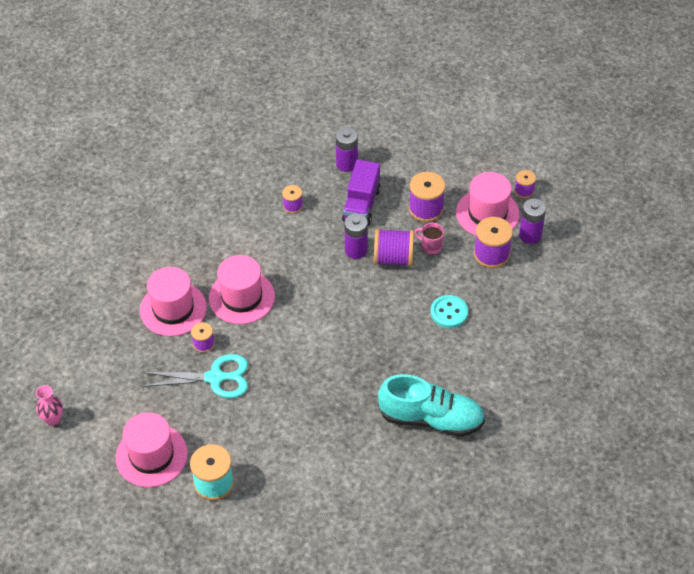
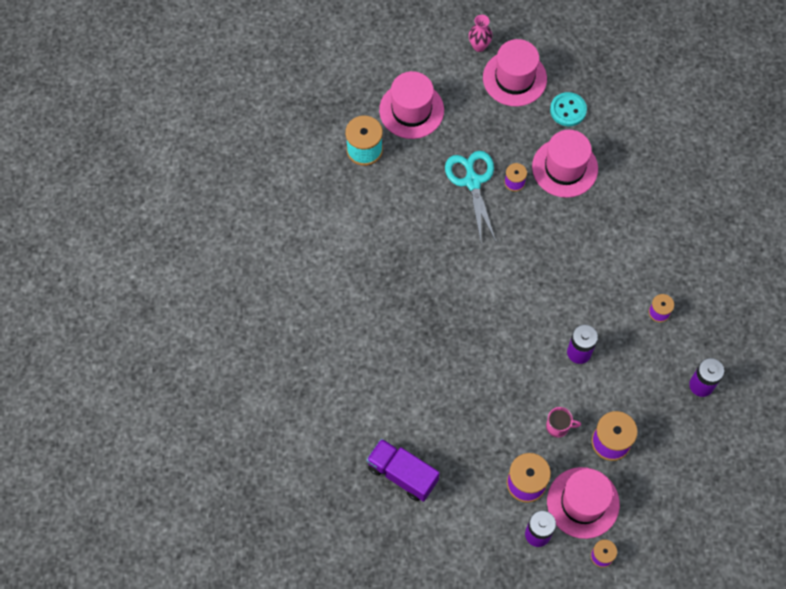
camera: 110 degrees right, 15 degrees up
(215, 378) = (472, 181): turquoise scissors -> turquoise scissors turned 150 degrees clockwise
(241, 297) = (557, 230): pink hat -> pink hat (514, 78)
(361, 205) = (638, 379): purple truck -> purple truck (402, 474)
(393, 258) = (555, 384): purple spool -> none
(431, 246) = (558, 426): pink mug -> pink mug turned 45 degrees clockwise
(431, 419) = (354, 346): turquoise shoe -> none
(449, 312) = (468, 410): turquoise button -> turquoise button (568, 110)

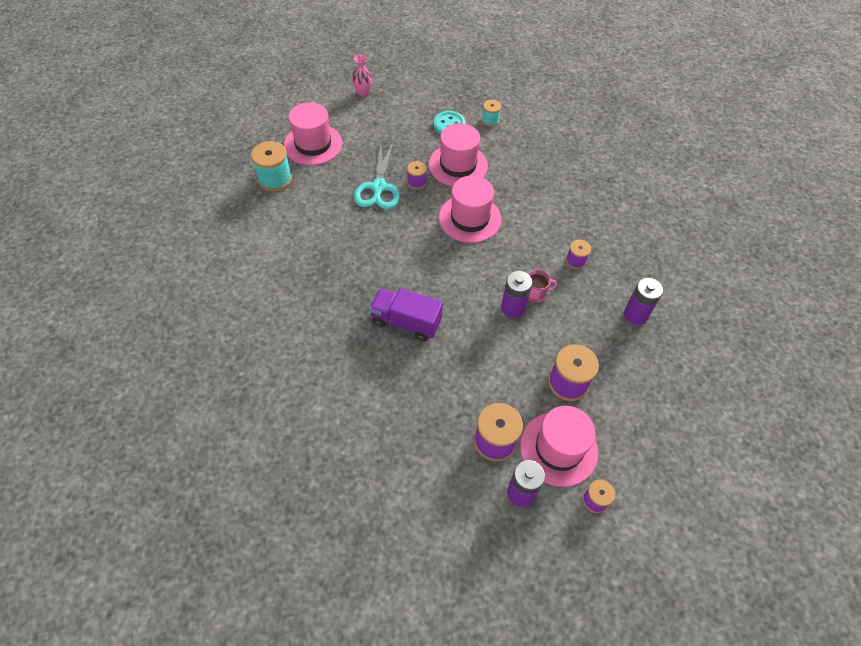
camera: 15 degrees left, 10 degrees down
(402, 474) = (362, 460): purple truck -> purple truck (406, 322)
(472, 181) = (378, 188): turquoise scissors -> turquoise scissors turned 150 degrees counterclockwise
(514, 78) = (398, 110): pink hat -> pink hat (470, 218)
(558, 426) = (512, 379): pink mug -> pink mug (535, 294)
(616, 112) = (490, 120): none -> turquoise spool

